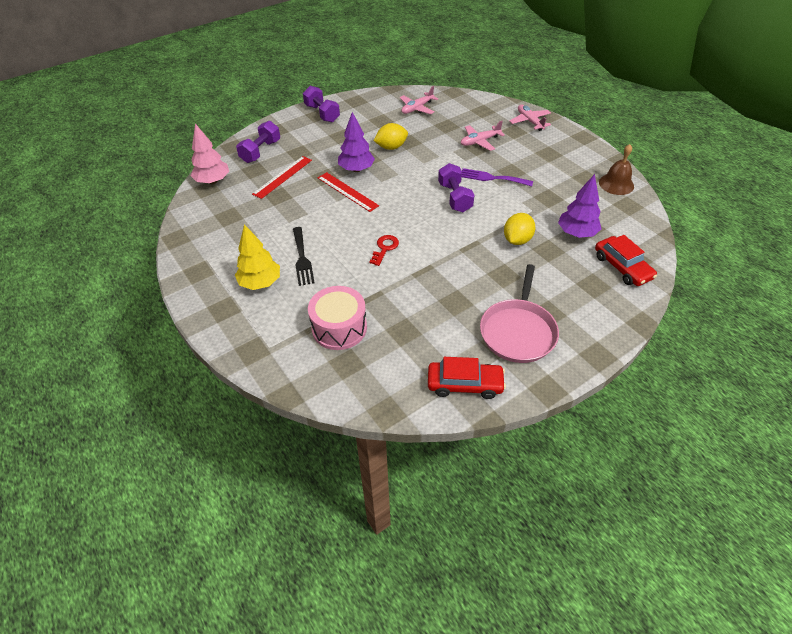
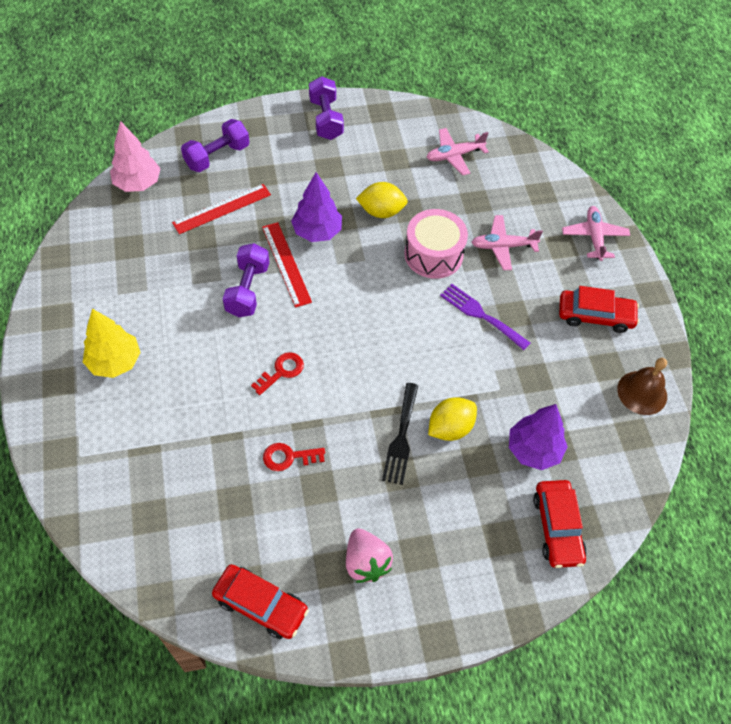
camera: 20 degrees right, 10 degrees up
(302, 258) = (179, 346): black fork -> black fork (401, 438)
(339, 328) = (167, 464): pink drum -> pink drum (433, 254)
(423, 293) = (288, 457): none -> red key
(454, 197) = (413, 327): purple dumbbell -> purple dumbbell (247, 290)
(518, 331) = (366, 562): pink pan -> pink strawberry
(560, 157) = (595, 316): none -> red car

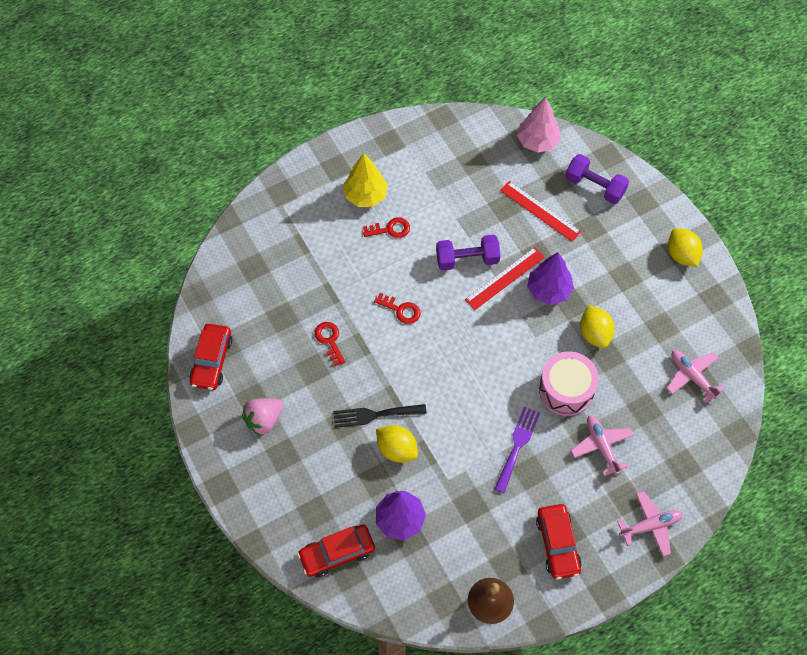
camera: 75 degrees right, 5 degrees up
(173, 350) = (390, 229): none -> red key
(326, 119) = (681, 255): purple dumbbell -> yellow lemon

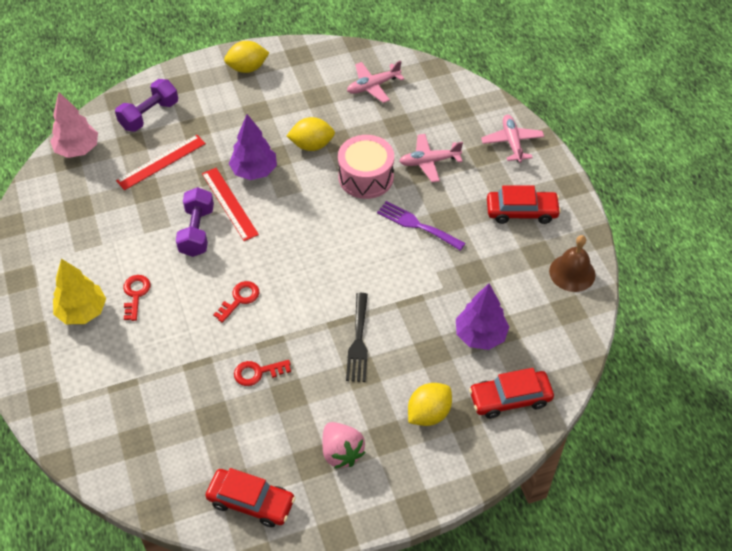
camera: 80 degrees left, 10 degrees down
(337, 553) = (510, 398): red car -> red car turned 90 degrees clockwise
(397, 449) = (402, 327): yellow lemon -> yellow lemon (428, 413)

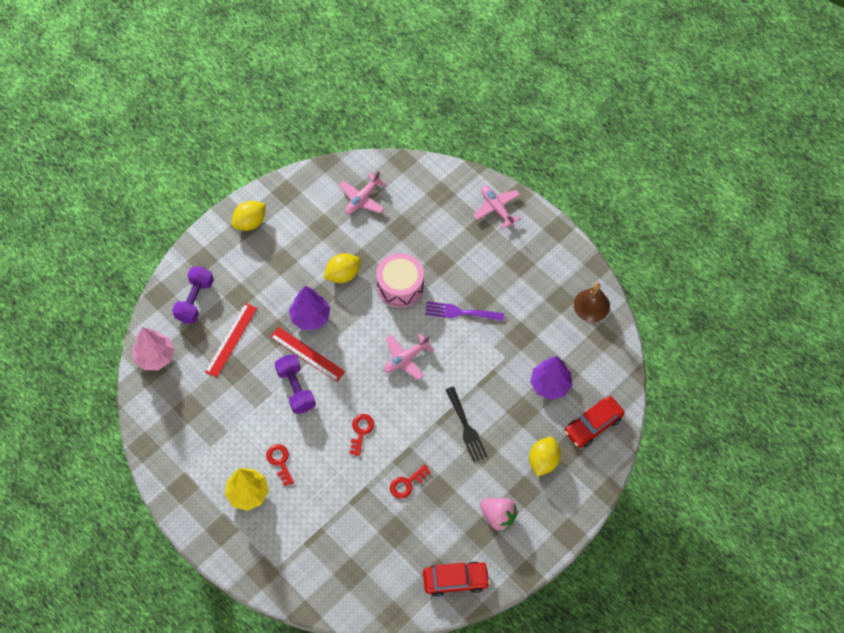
camera: 25 degrees left, 10 degrees up
(429, 162) = (442, 252): pink plane -> pink plane (405, 359)
(521, 212) = (532, 268): red car -> none

